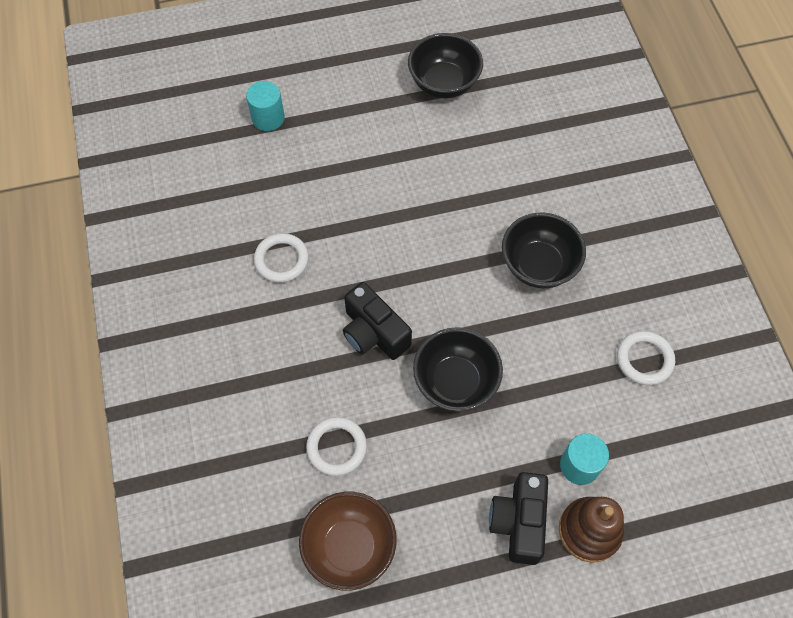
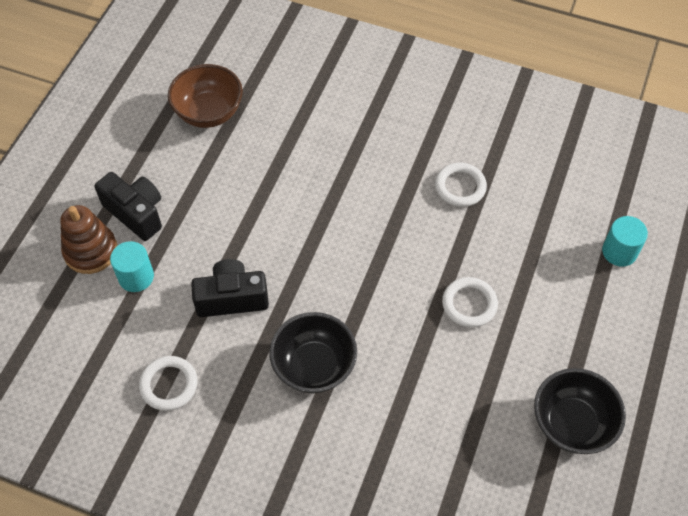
camera: 125 degrees right, 5 degrees down
(337, 447) = (280, 141): white ring -> white ring (469, 304)
(374, 333) = (348, 211): black camera -> black camera (232, 298)
(455, 382) = (265, 239): black bowl -> none

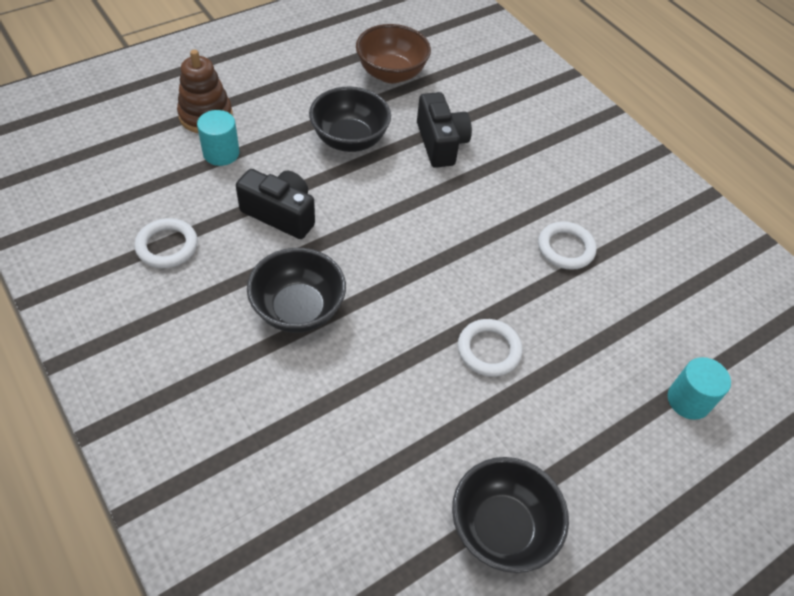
camera: 30 degrees right, 5 degrees down
(136, 213) = (265, 110): black camera -> black camera (440, 143)
(228, 197) = (349, 140): none -> black bowl

